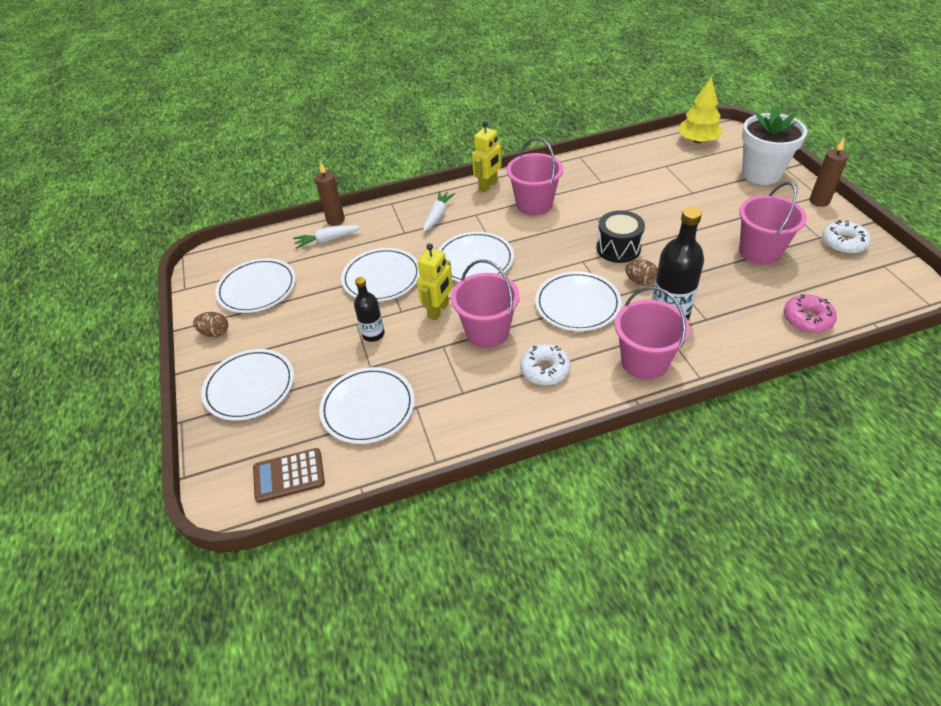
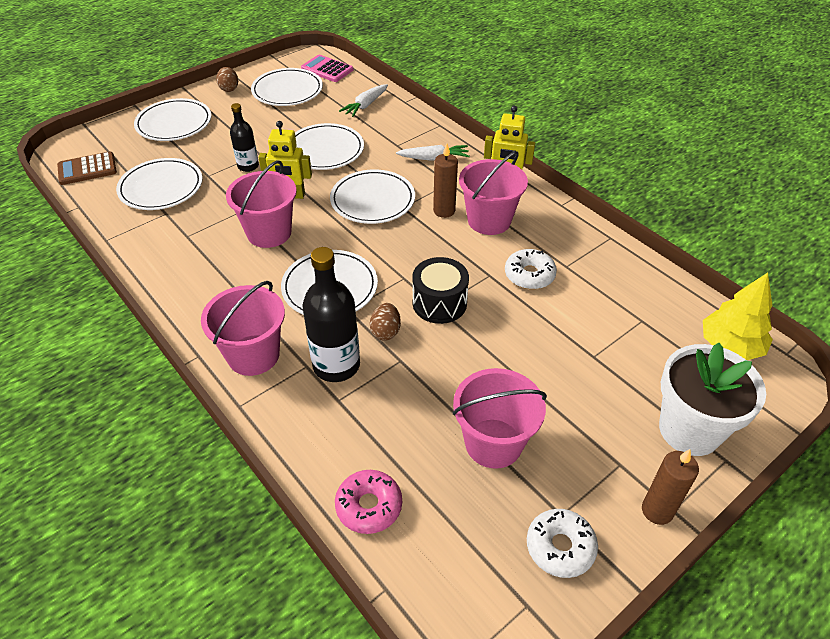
camera: 65 degrees right, 0 degrees up
(241, 254) = (327, 69): none -> pink calculator
(289, 475) = (87, 169): brown calculator -> brown calculator turned 75 degrees counterclockwise
(327, 240) = (365, 105): white carrot -> white carrot turned 105 degrees counterclockwise
(335, 220) = (396, 101): brown candle -> brown candle (444, 211)
(545, 370) = (226, 282): white donut -> white donut (529, 275)

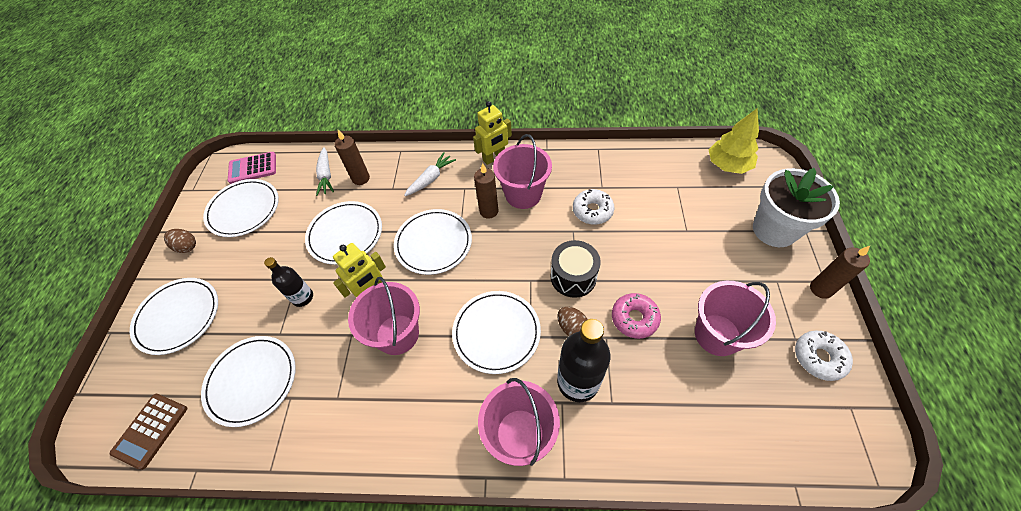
camera: 45 degrees left, 10 degrees up
(369, 506) = (720, 448): pink donut -> pink donut (634, 318)
(385, 123) = (361, 178): none -> brown candle

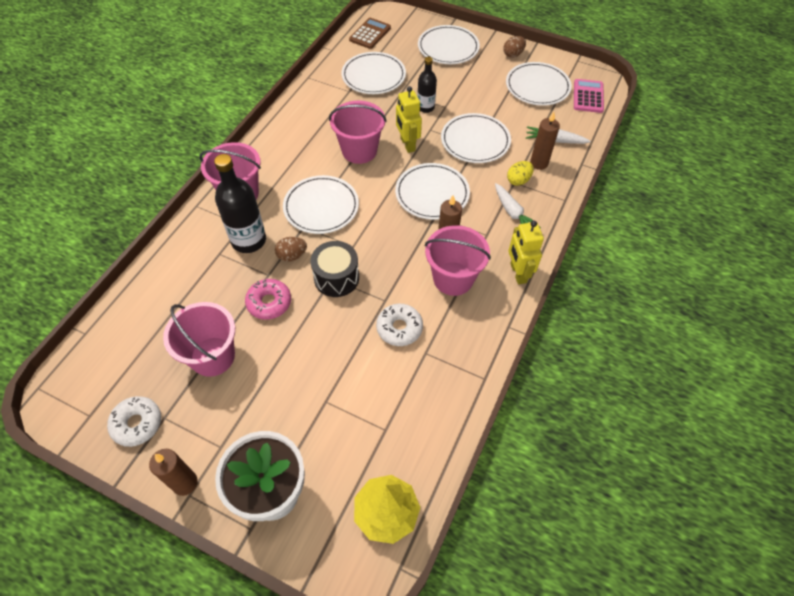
camera: 110 degrees right, 0 degrees up
(150, 430) = (370, 34): brown calculator -> brown calculator turned 75 degrees clockwise
(389, 186) = (518, 180): none -> yellow egg

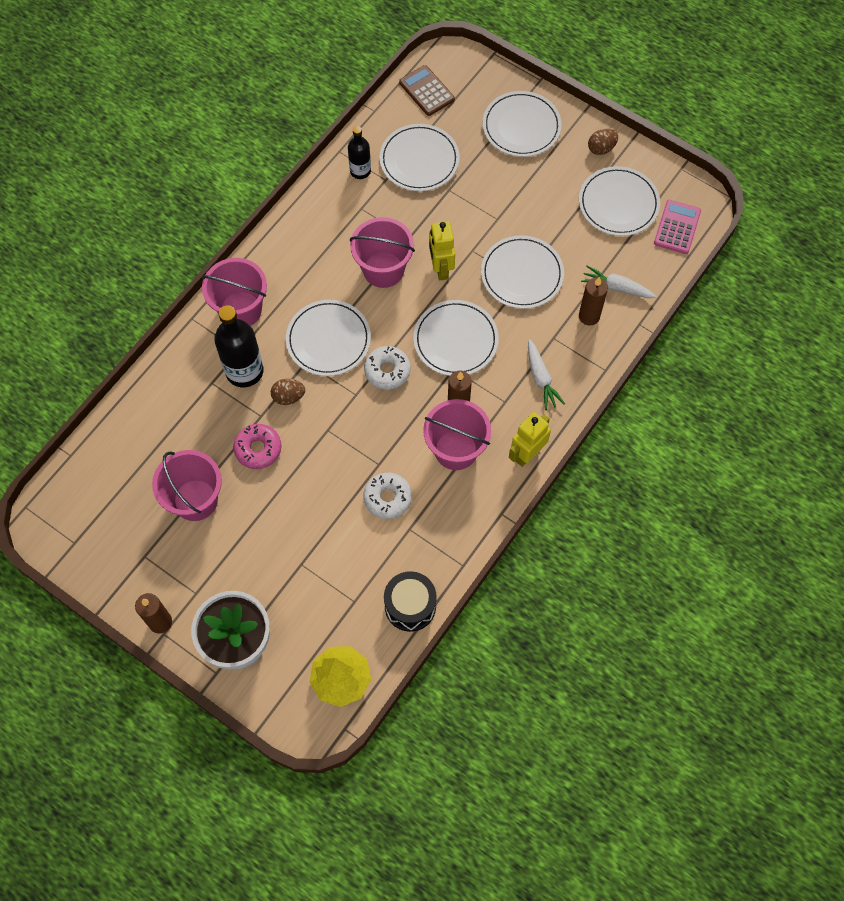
camera: 10 degrees right, 10 degrees up
(137, 424) = (119, 558): white donut -> white donut (387, 371)
(336, 278) = (332, 430): black drum -> black drum (410, 606)
(370, 34) = (426, 91): brown calculator -> brown calculator turned 75 degrees counterclockwise
(425, 107) = (473, 217): black bottle -> black bottle (360, 171)
(518, 180) = (558, 336): yellow egg -> none
(518, 273) = (527, 454): yellow robot -> yellow robot turned 45 degrees clockwise

